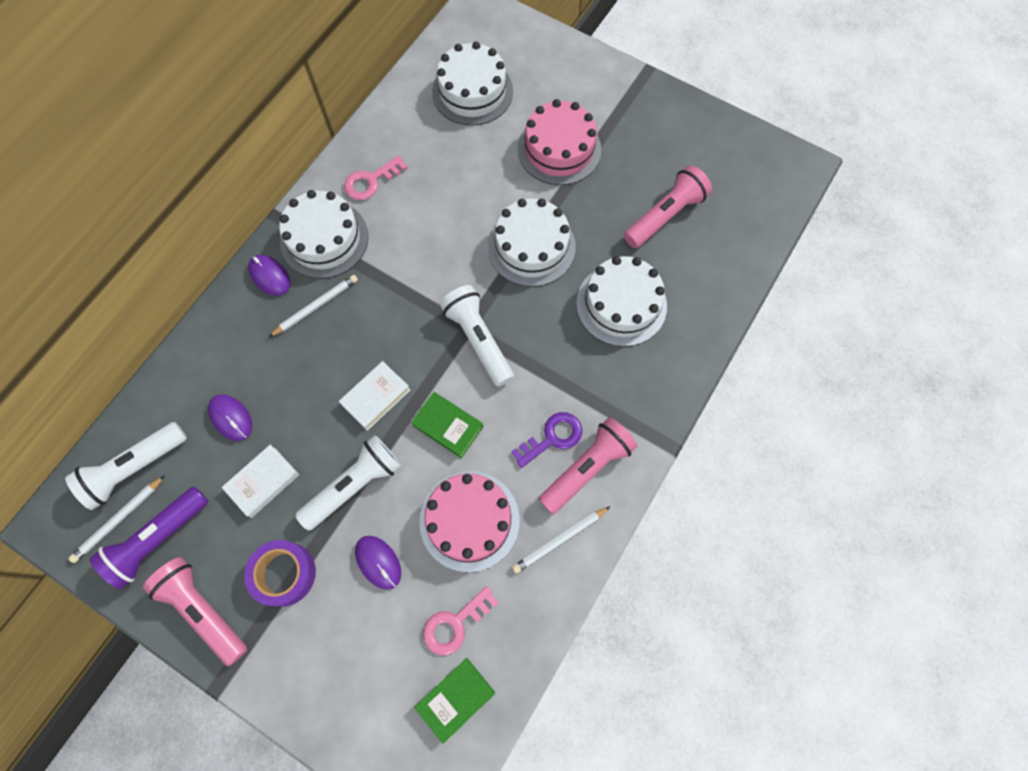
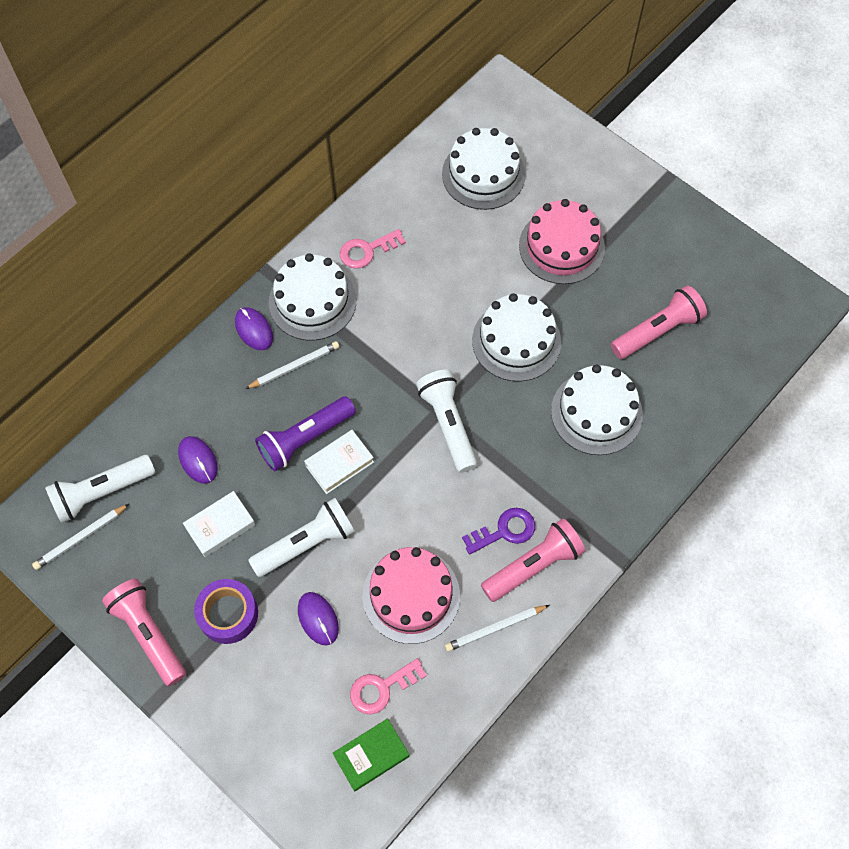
camera: 10 degrees right, 5 degrees down
(158, 539) = (115, 562): purple flashlight -> purple flashlight (305, 439)
(448, 426) = (405, 503): green book -> none

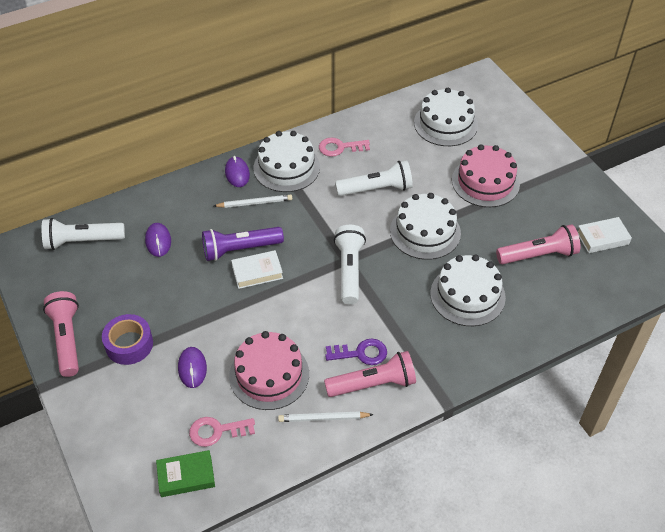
camera: 20 degrees right, 15 degrees down
(81, 538) = (53, 264): white pencil -> none
(220, 526) = (152, 286): white book -> white book (602, 238)
(306, 543) = (208, 316): white flashlight -> white flashlight (376, 189)

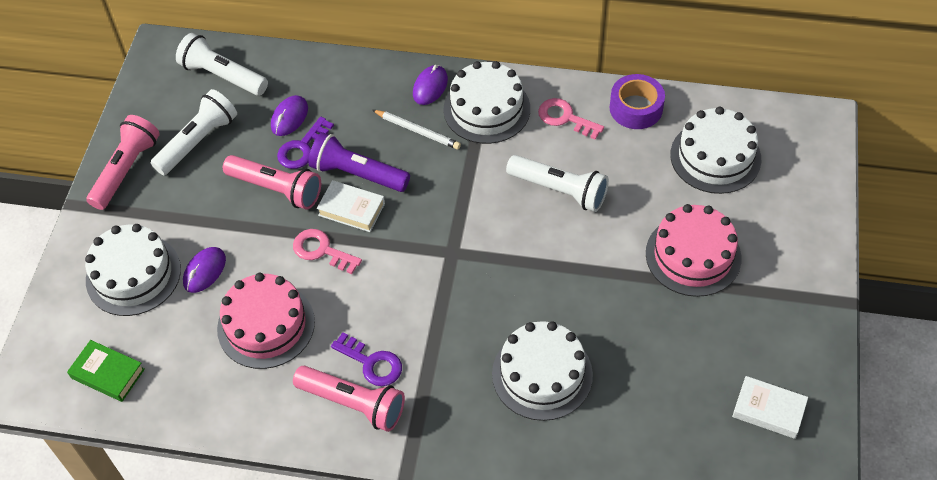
camera: 40 degrees right, 5 degrees up
(129, 344) = (172, 210): purple tape -> purple tape (636, 108)
(186, 254) = (302, 148): none -> purple key
(217, 431) = (171, 349): pink key -> pink key (322, 251)
(323, 418) = (274, 405): white pencil -> none
(349, 270) = (444, 265): white flashlight -> white flashlight (198, 141)
(425, 232) = (565, 272): white cake -> white cake (133, 275)
(538, 255) = (669, 381): pink flashlight -> pink flashlight (276, 189)

